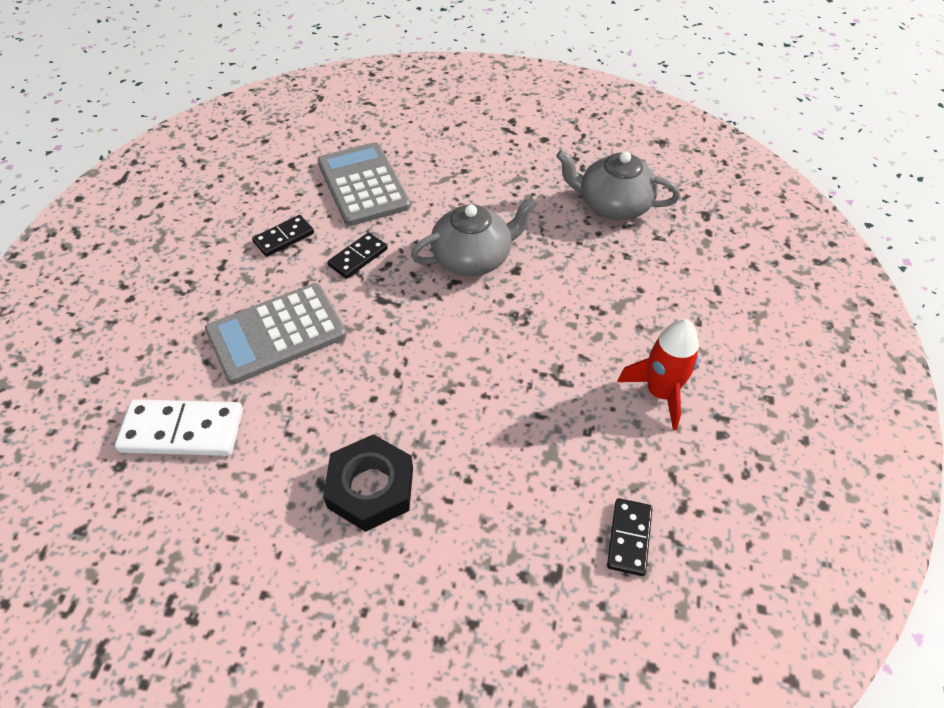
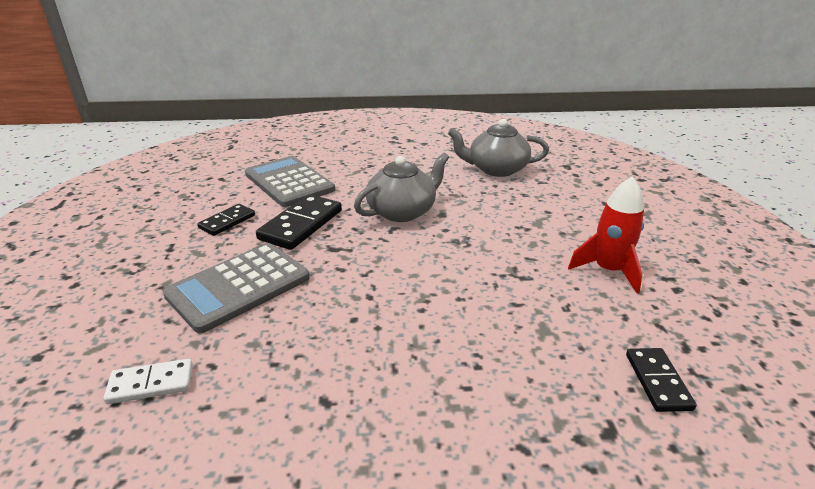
camera: 15 degrees left, 20 degrees down
(182, 431) = (151, 384): white domino -> white domino, size x0.60
(358, 257) = (301, 225): black domino -> black domino, size x1.67
(370, 488) = (381, 393): black nut -> none

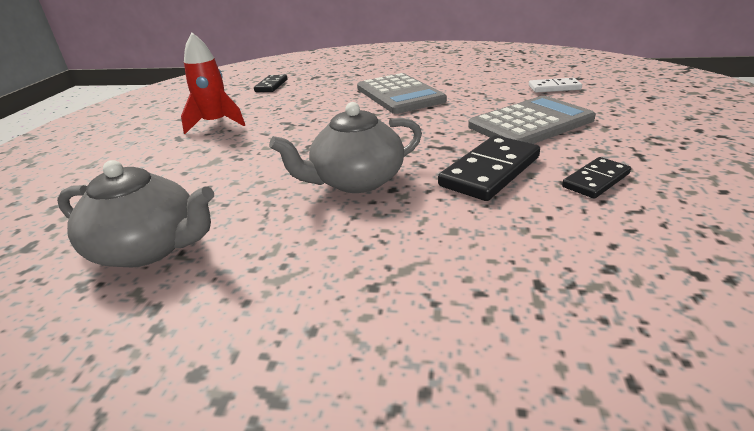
camera: 165 degrees left, 0 degrees up
(289, 182) = (538, 248): grey calculator -> grey calculator (399, 95)

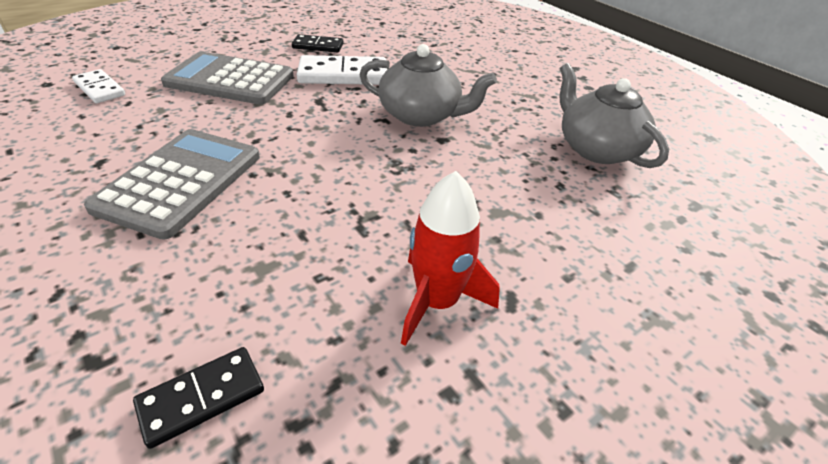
camera: 140 degrees left, 10 degrees up
(490, 171) = (343, 75): black domino -> white domino

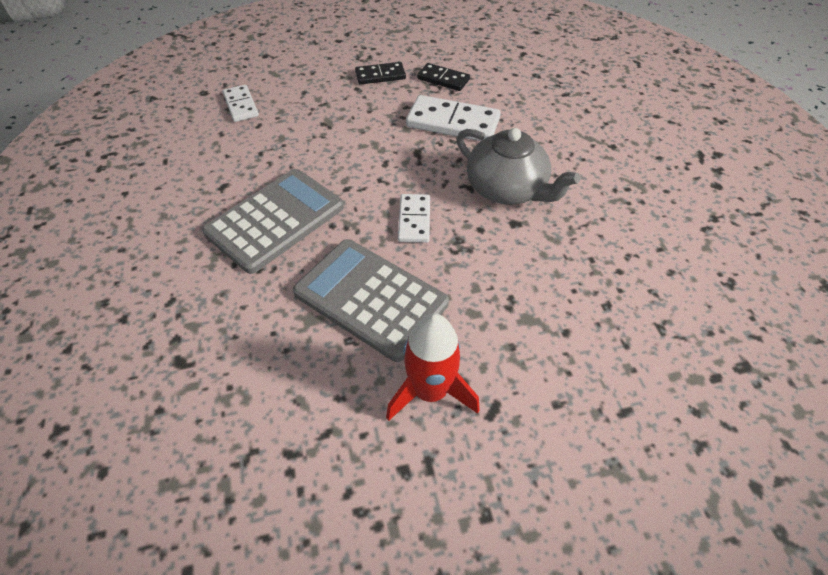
camera: 25 degrees right, 10 degrees up
(202, 398) = (237, 412): black domino -> black domino (380, 76)
(230, 80) = (347, 112): grey calculator -> grey calculator (370, 298)
(342, 154) = (414, 220): none -> white domino
(596, 149) = (673, 270): grey teapot -> none

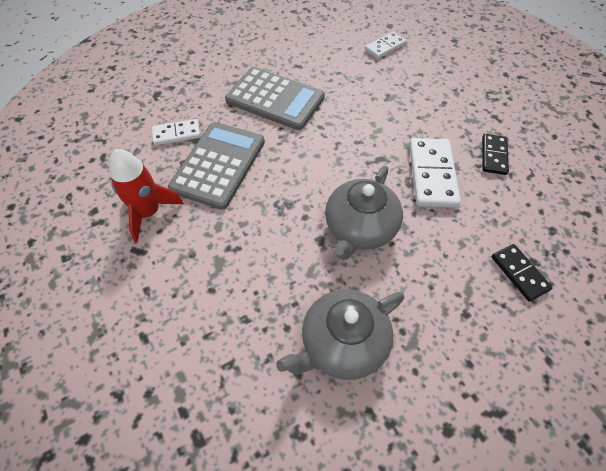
camera: 75 degrees right, 5 degrees up
(380, 76) = (471, 112): black domino -> black domino (519, 273)
(414, 220) = (300, 172): white domino -> white domino (176, 134)
(639, 232) = (342, 343): none -> grey teapot

